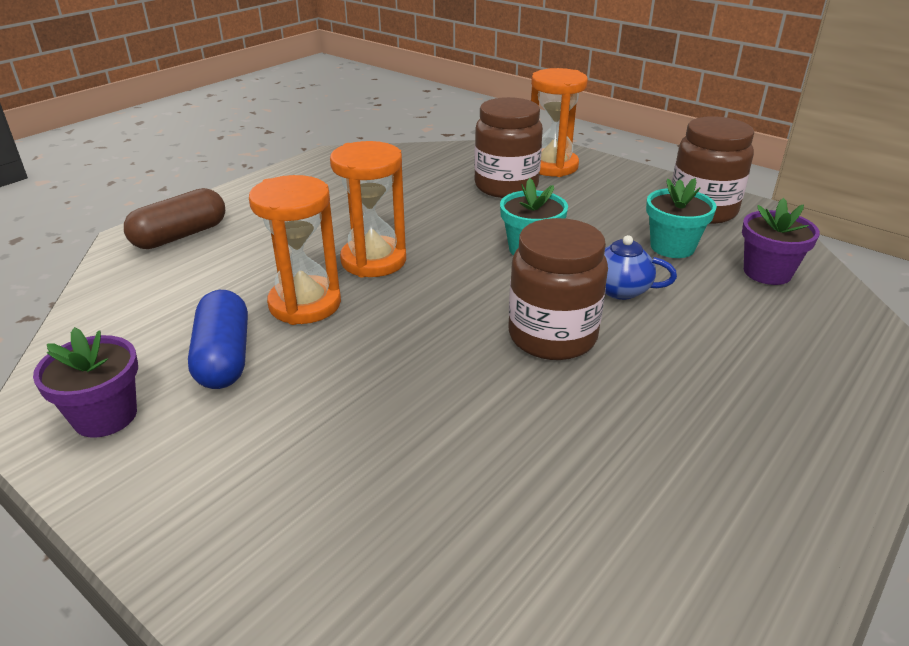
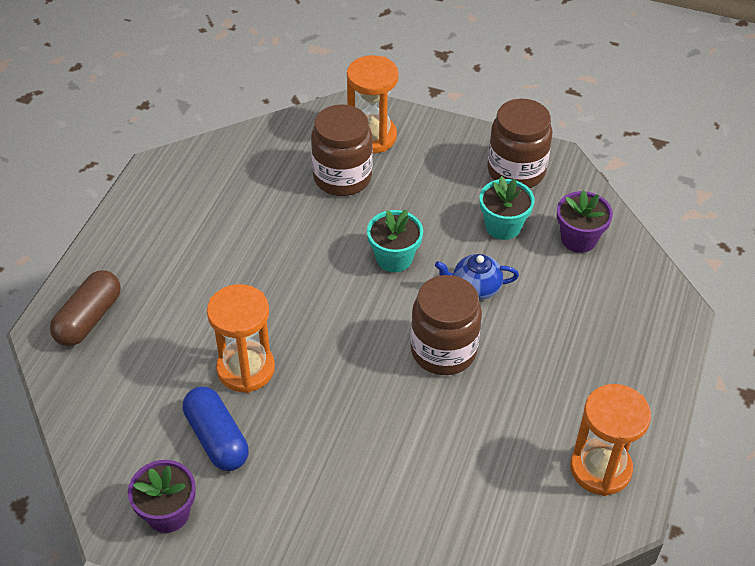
camera: 20 degrees left, 15 degrees up
(373, 261) = (274, 305): orange hourglass -> orange hourglass (600, 468)

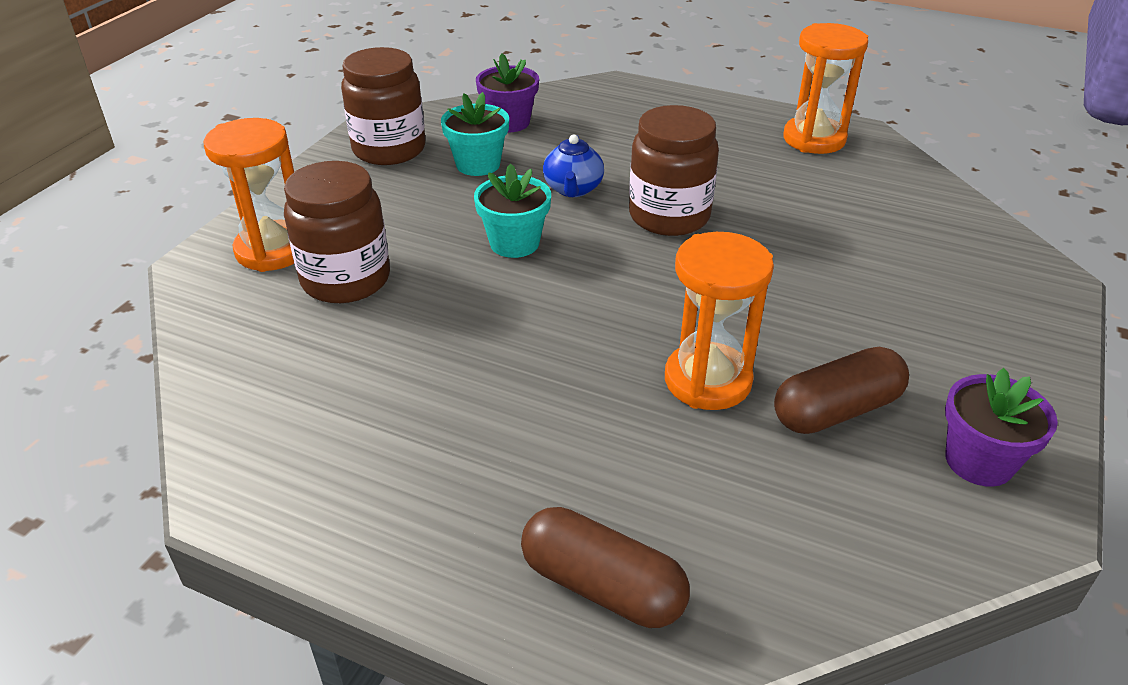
camera: 85 degrees left, 10 degrees down
(216, 438) = (836, 410): blue capsule -> brown capsule

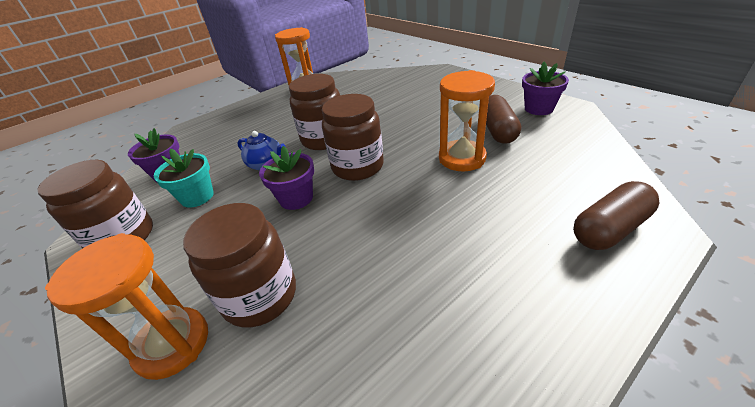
camera: 60 degrees left, 0 degrees up
(514, 243) = (296, 198): turquoise flower pot -> purple flower pot
(616, 273) = (357, 167): none -> brown jar

